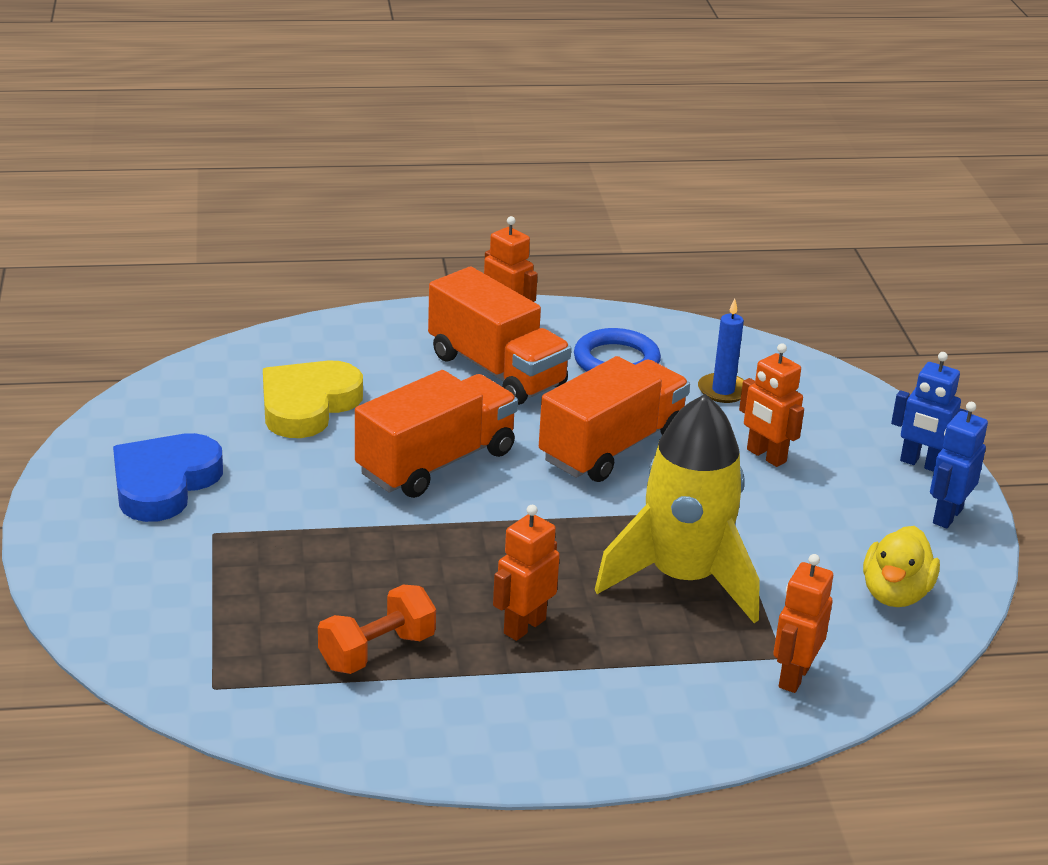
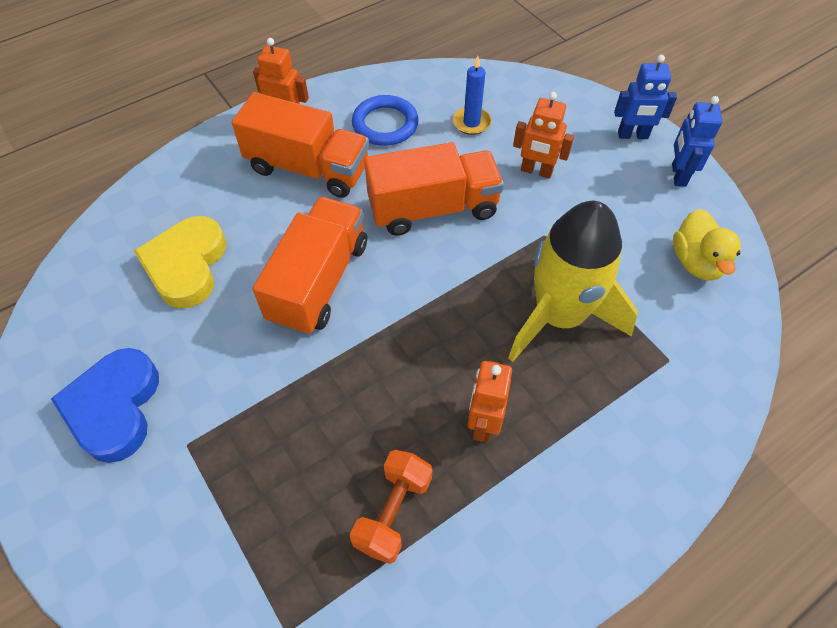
camera: 25 degrees left, 25 degrees up
(612, 447) = (433, 209): orange truck -> orange truck turned 60 degrees clockwise
(793, 676) = (689, 376): orange robot -> none

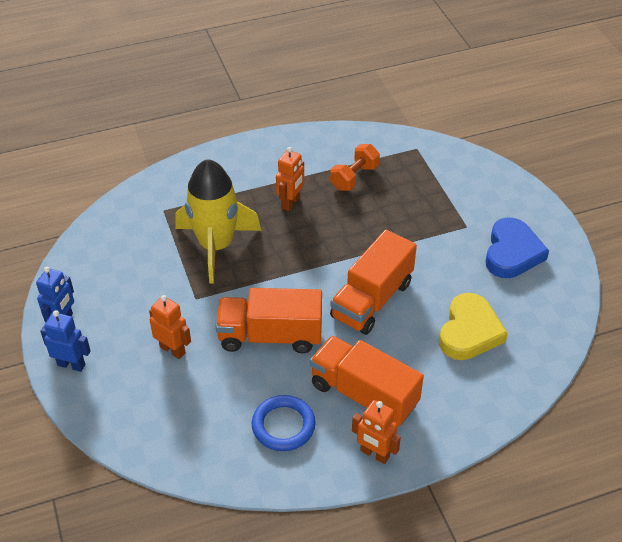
camera: 165 degrees left, 10 degrees down
(471, 122) = (204, 409): blue candle -> none
(696, 262) = (102, 258): yellow duck -> none

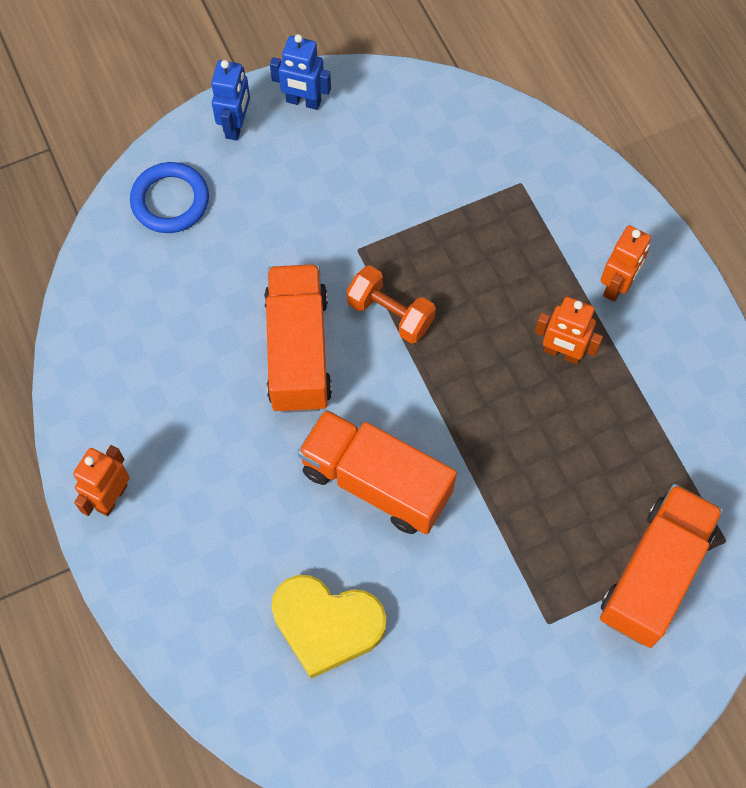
camera: 85 degrees right, 20 degrees up
(172, 349) = (267, 235): orange robot -> orange robot (617, 286)
(216, 246) = (458, 261): yellow rocket -> none
(283, 425) = (152, 382): blue ring -> blue ring (170, 201)
(354, 177) = (635, 443): orange dumbbell -> orange dumbbell (390, 314)
(364, 394) = (205, 479): orange truck -> orange truck (654, 574)
(512, 252) = (497, 697): blue heart -> none

